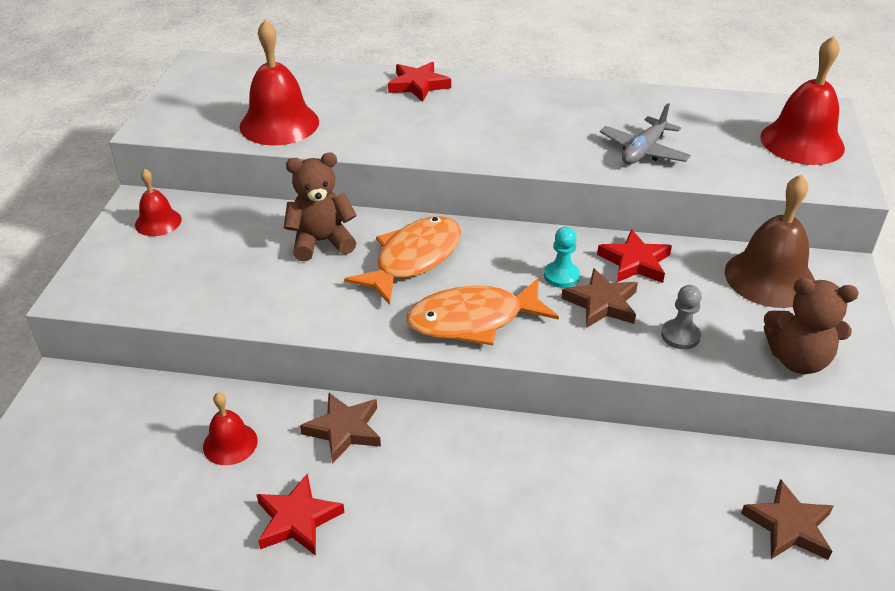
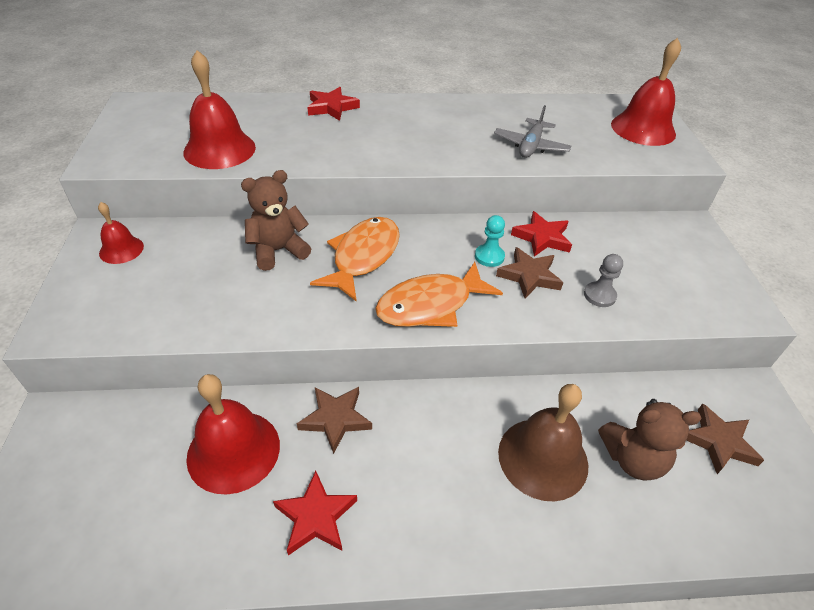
camera: 15 degrees left, 5 degrees up
(230, 443) = (233, 451): red bell -> red bell, size x1.81
(770, 278) = (646, 238): brown bell -> brown bell (543, 458)
(797, 359) = (693, 303): brown teddy bear -> brown teddy bear (633, 459)

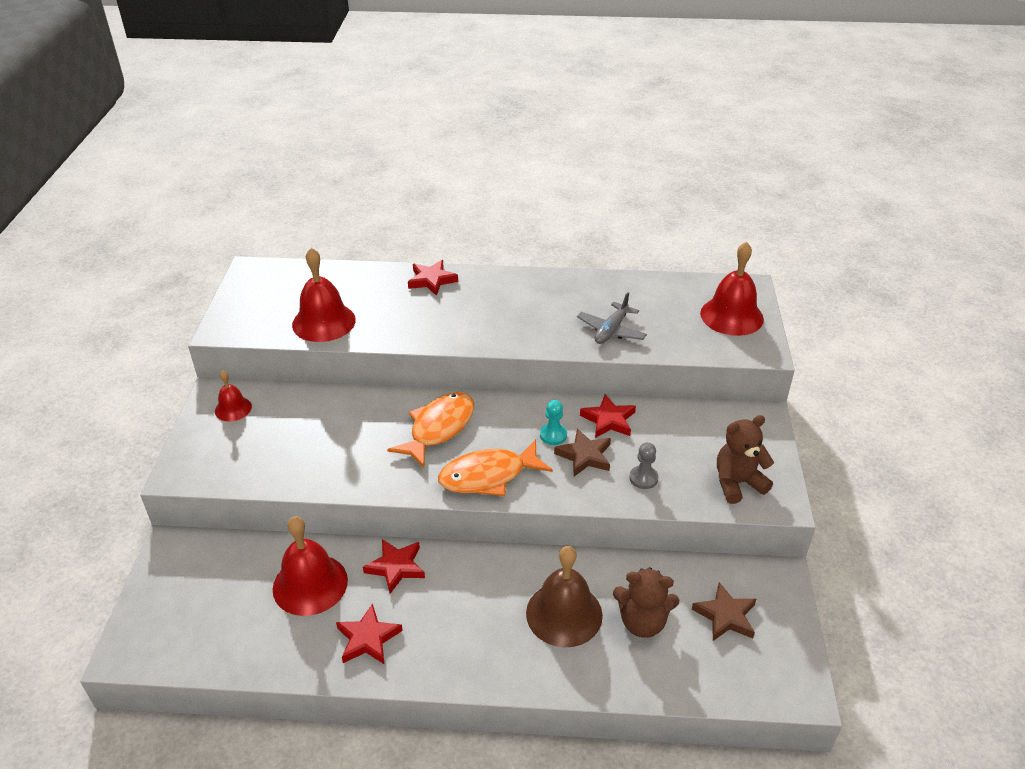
camera: 10 degrees right, 5 degrees down
(278, 250) = (365, 418): brown teddy bear -> brown teddy bear (737, 483)
(335, 419) = (396, 567): brown star -> red star

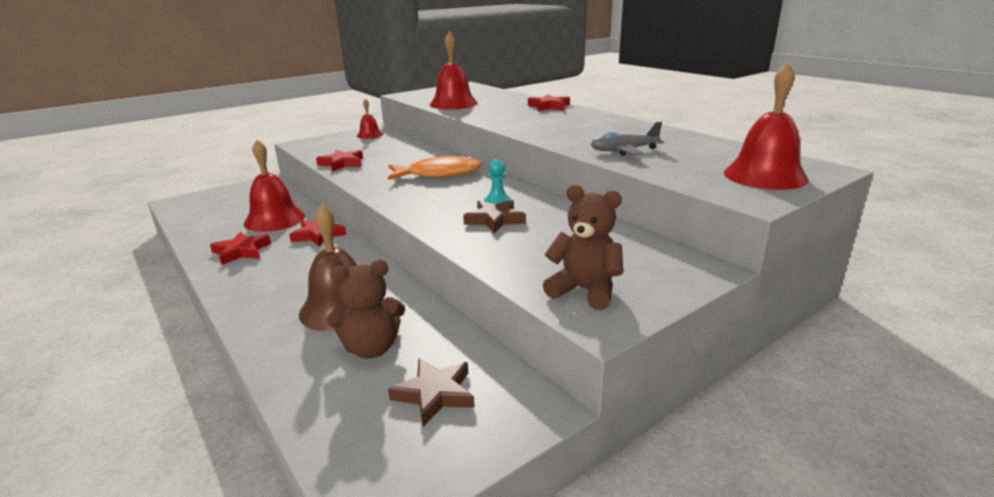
camera: 50 degrees right, 15 degrees down
(488, 476) = (416, 201): orange fish -> none
(608, 420) = (553, 213): red star -> red star (342, 163)
(642, 622) = (371, 348): brown teddy bear -> brown teddy bear turned 75 degrees counterclockwise
(643, 478) = (510, 248): grey pawn -> none

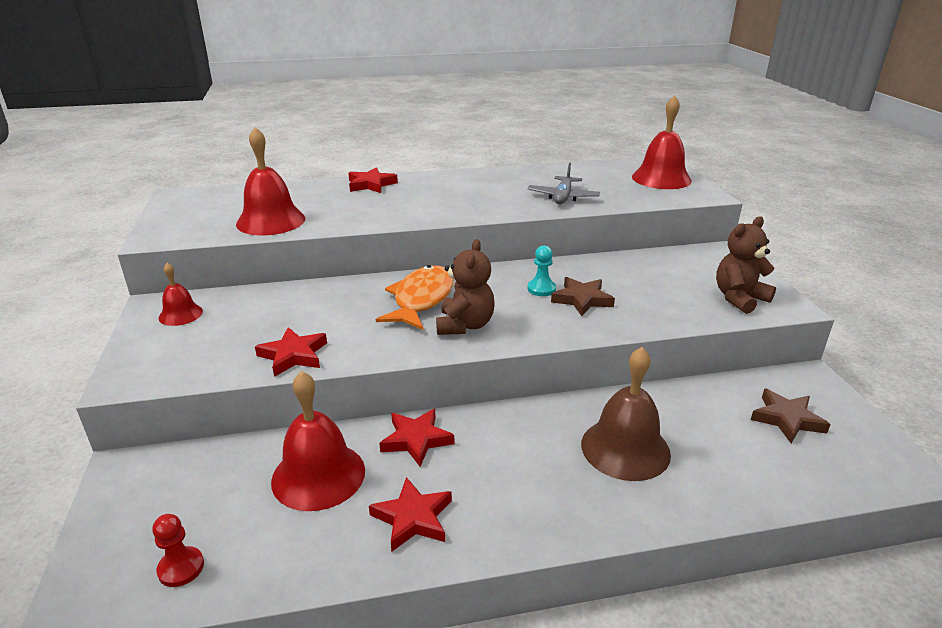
camera: 65 degrees left, 5 degrees up
(198, 212) = (181, 568): none -> red pawn
(371, 348) = (710, 440): brown teddy bear -> brown teddy bear (465, 325)

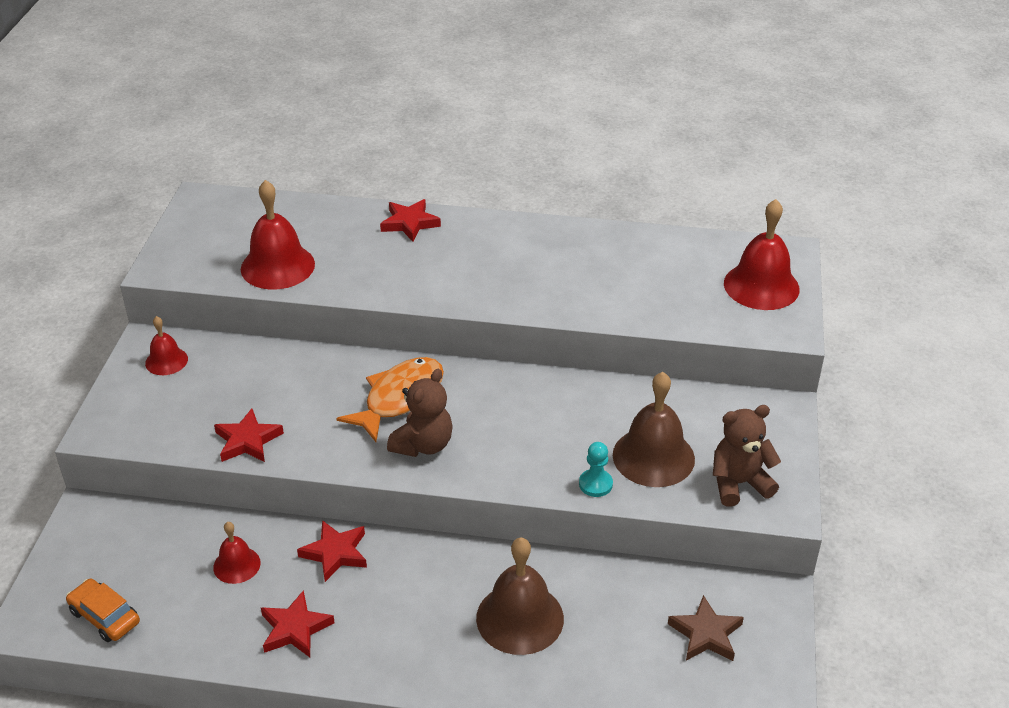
camera: 20 degrees right, 10 degrees up
(181, 568) = (105, 617): red pawn -> orange car
(318, 475) = (237, 565): red bell -> red bell, size x0.55
(541, 289) = (531, 414): turquoise pawn -> turquoise pawn (595, 484)
(563, 197) = (613, 295): grey plane -> none
(582, 299) = (564, 440): brown star -> none
(660, 295) = (653, 457): none -> brown bell

